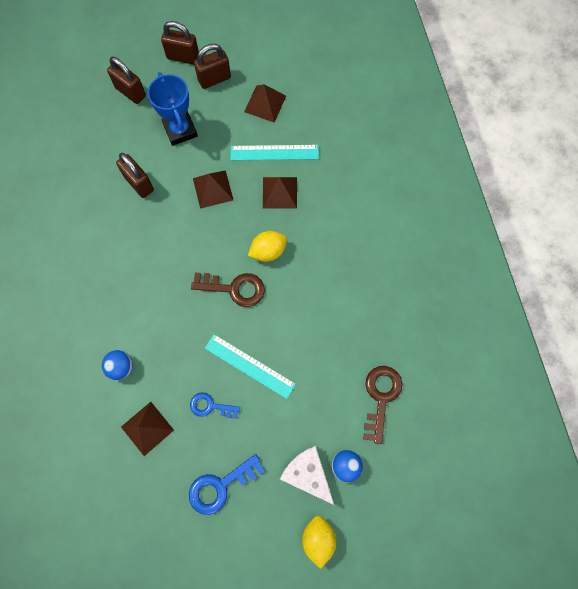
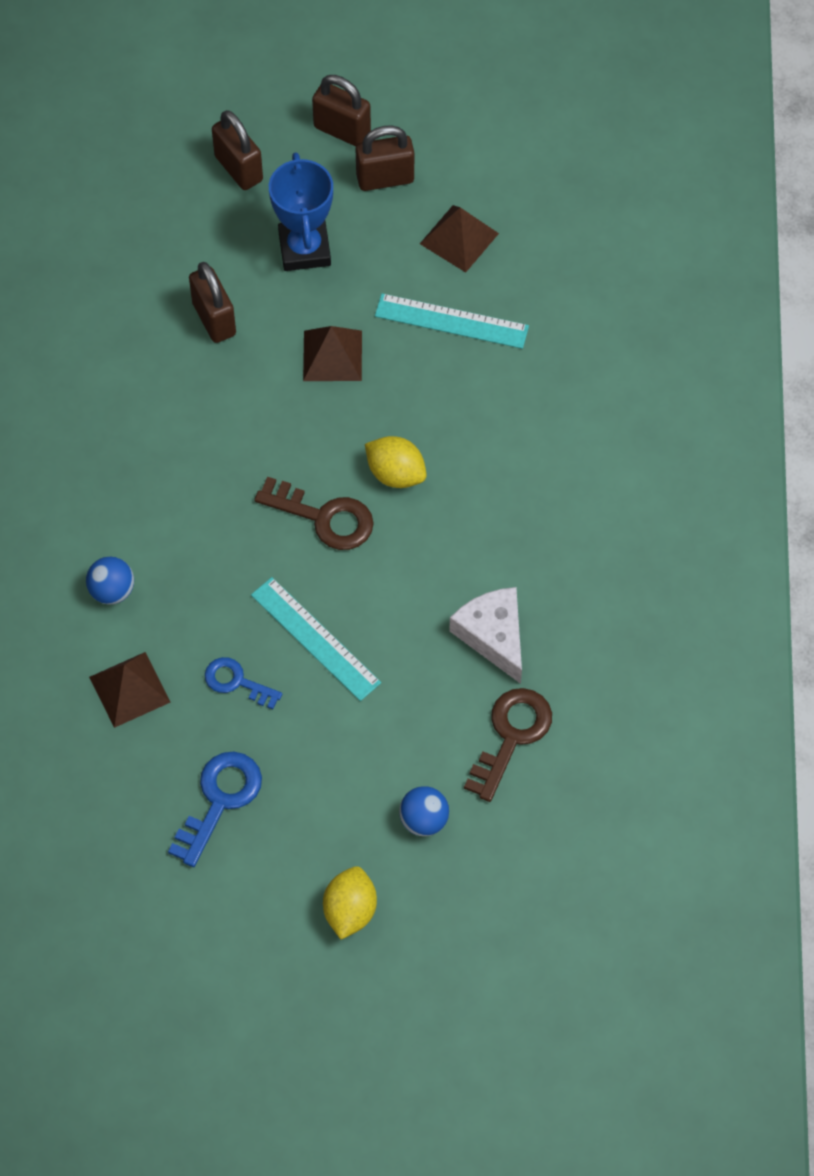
camera: 15 degrees right, 10 degrees down
(220, 486) = (220, 800): blue key -> blue key turned 135 degrees clockwise
(268, 251) = (395, 473): yellow lemon -> yellow lemon turned 45 degrees clockwise
(279, 192) = (441, 387): brown pyramid -> none
(307, 474) = (360, 817): white cheese -> white cheese (493, 636)

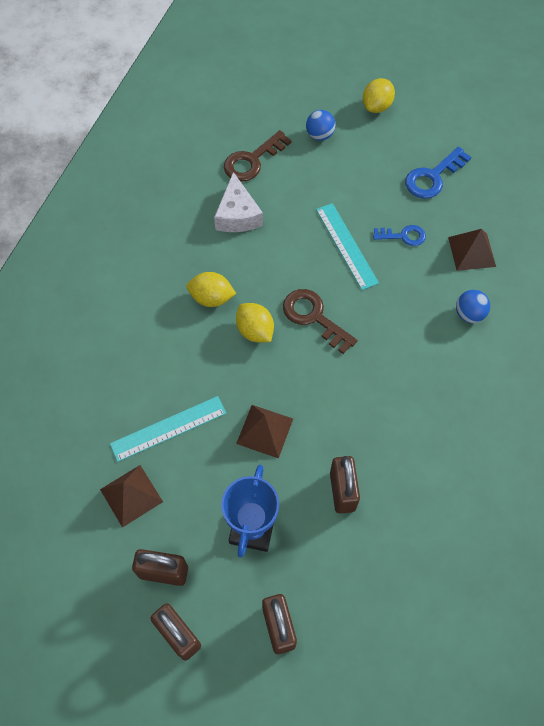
camera: 160 degrees left, 0 degrees up
(236, 682) = (403, 236): blue key -> blue key turned 45 degrees counterclockwise
(451, 321) = (168, 428): turquoise ruler -> turquoise ruler turned 60 degrees counterclockwise
(473, 499) = (211, 298): none -> yellow lemon

